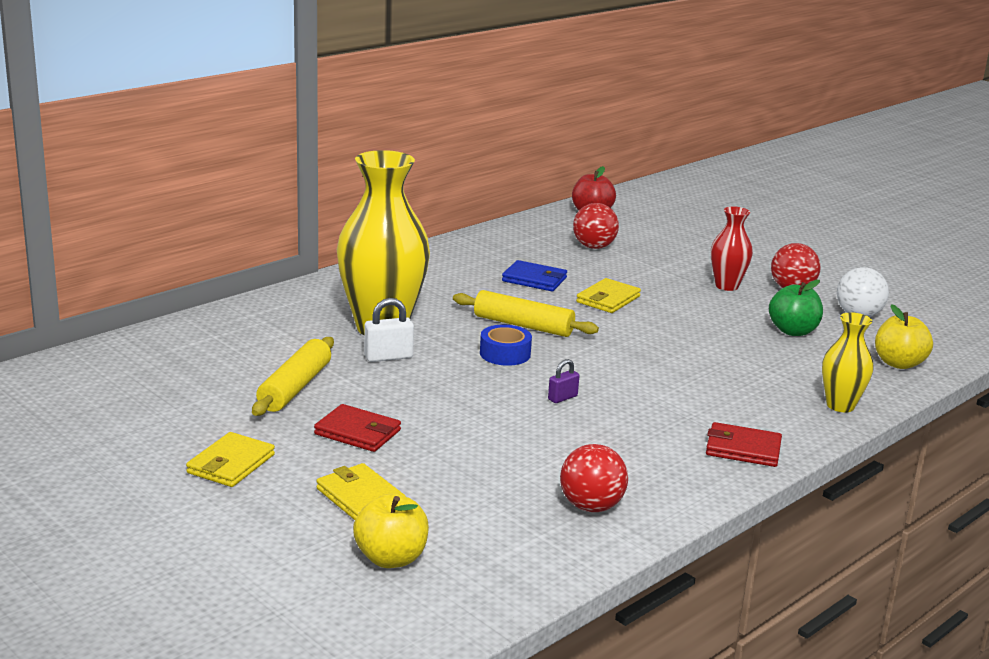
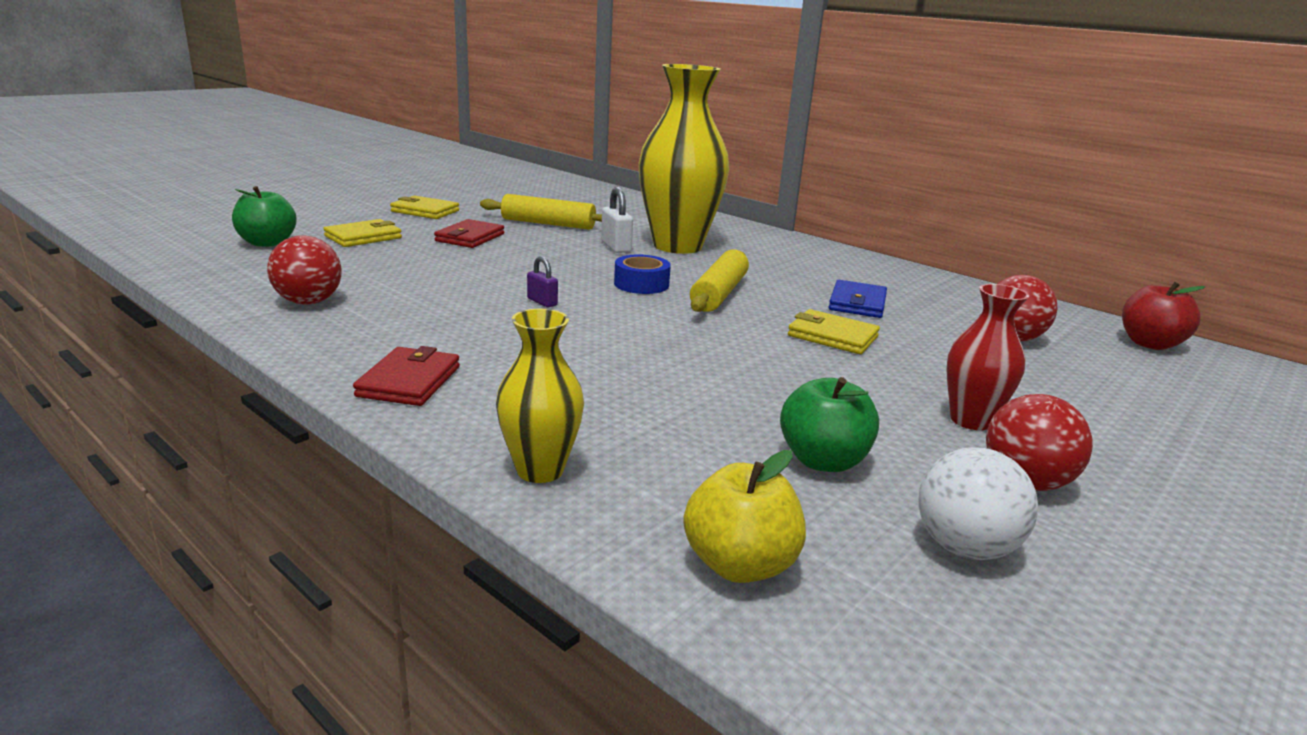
camera: 85 degrees right, 0 degrees up
(391, 558) = (267, 243): yellow apple -> green apple

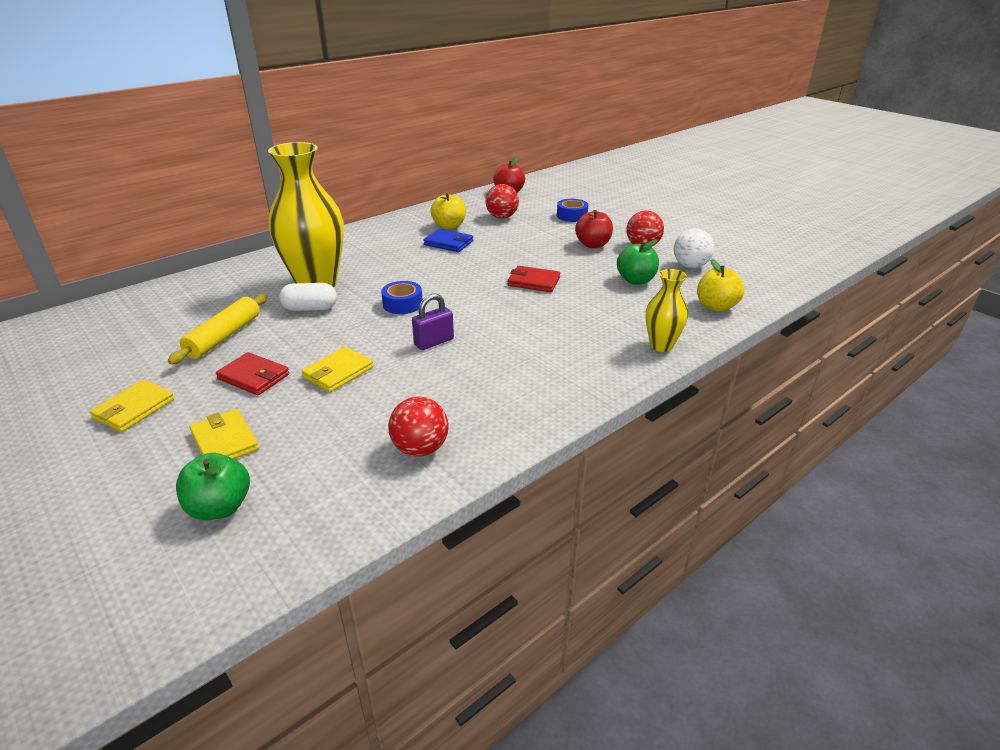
camera: 80 degrees left, 10 degrees up
(409, 381) = (569, 388): red wallet -> red wallet (533, 282)
(542, 302) = (434, 342): purple padlock -> purple padlock, size x1.57
(615, 247) = (310, 308): white padlock -> white capsule
(719, 293) = (426, 280): yellow rolling pin -> none
(832, 336) = (499, 257): yellow wallet -> yellow wallet (338, 372)
(923, 302) = (449, 226): none -> yellow apple
(970, 420) = (593, 245): red vase -> red apple
(1108, 403) = (572, 216): none -> blue tape

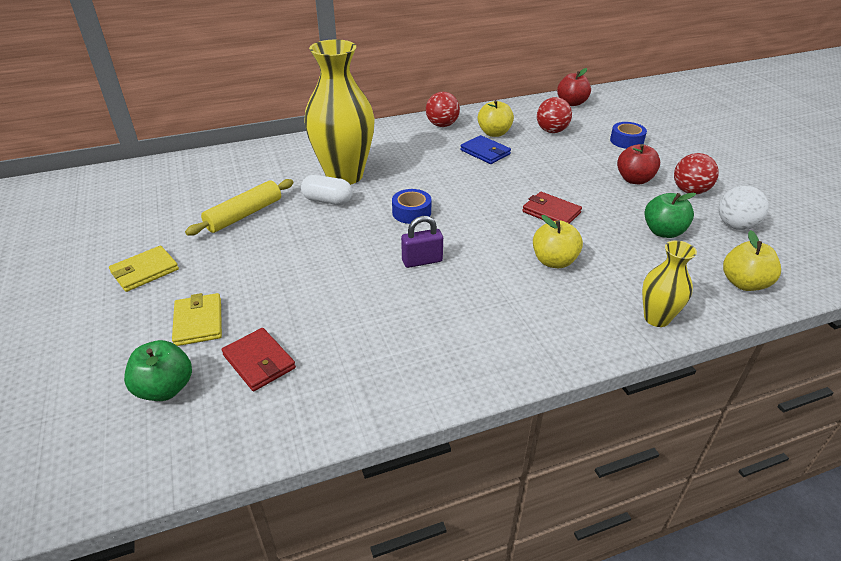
camera: 20 degrees right, 5 degrees up
(254, 377) = (250, 262): red wallet -> red wallet (259, 362)
(338, 372) = (321, 274): yellow wallet -> none
(420, 449) = (357, 376): red ball -> red ball (442, 125)
(555, 319) = (554, 261): none -> yellow apple

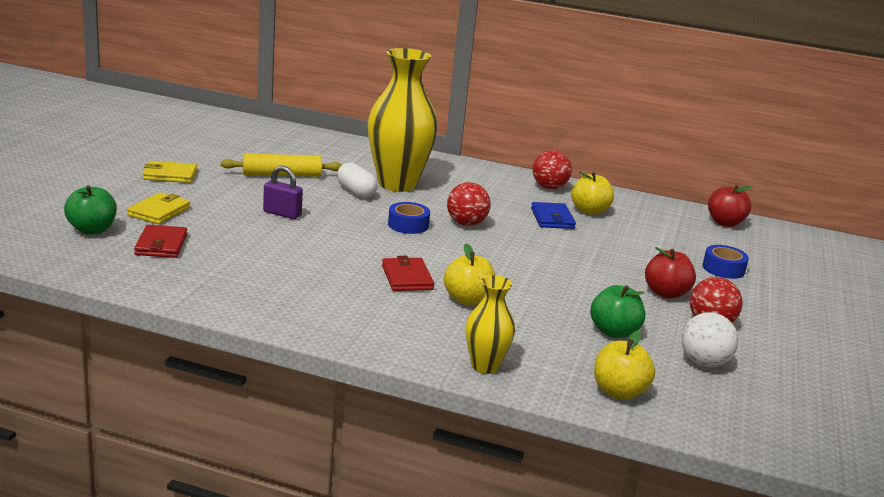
camera: 35 degrees right, 15 degrees down
(422, 261) = (361, 252): purple padlock -> purple padlock (282, 214)
(551, 131) = (654, 232): red ball -> red ball (466, 224)
(551, 212) = (530, 275): red wallet -> red wallet (407, 278)

